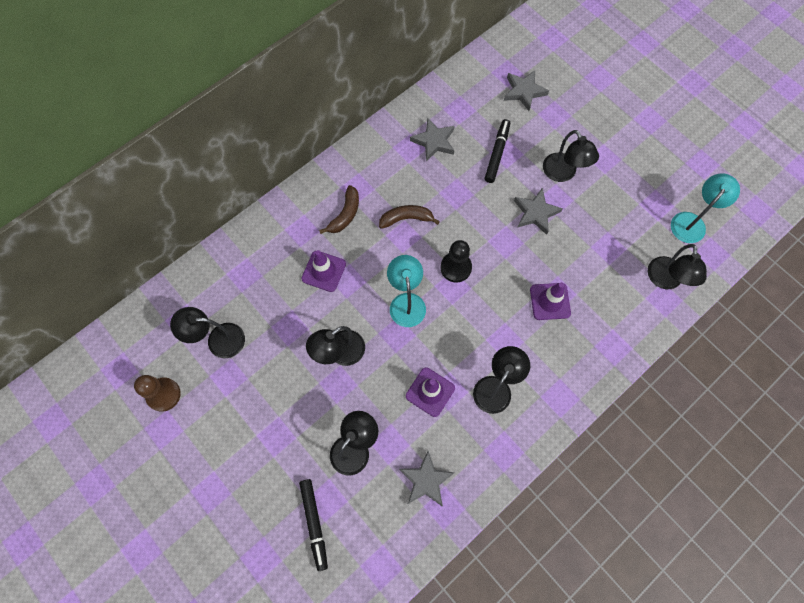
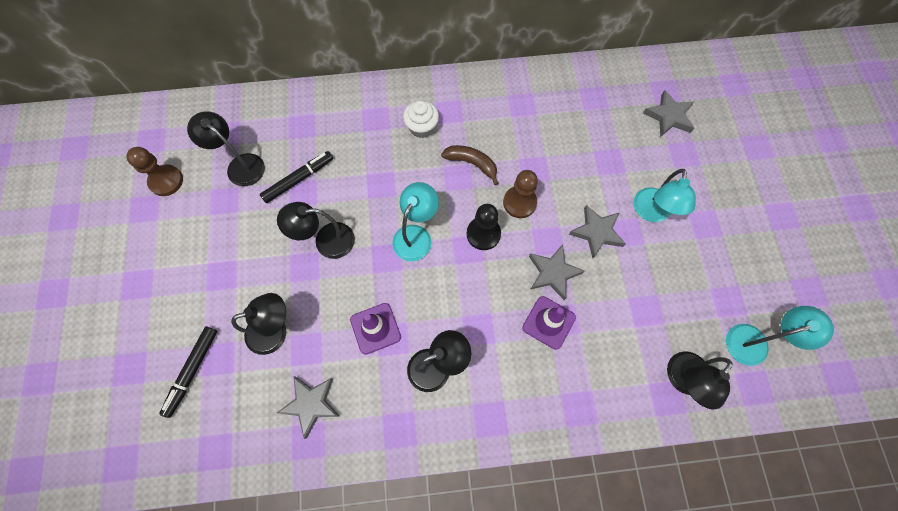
camera: 35 degrees right, 0 degrees up
(324, 271) = (367, 164): purple traffic cone -> none
(345, 214) = (422, 127): brown banana -> white cupcake
(434, 141) = (548, 112): grey star -> grey star (553, 273)
(464, 226) = (519, 202): none -> brown pawn
(496, 154) = (599, 156): black marker -> black marker (298, 179)
(563, 173) = (651, 213): black lamp -> turquoise lamp

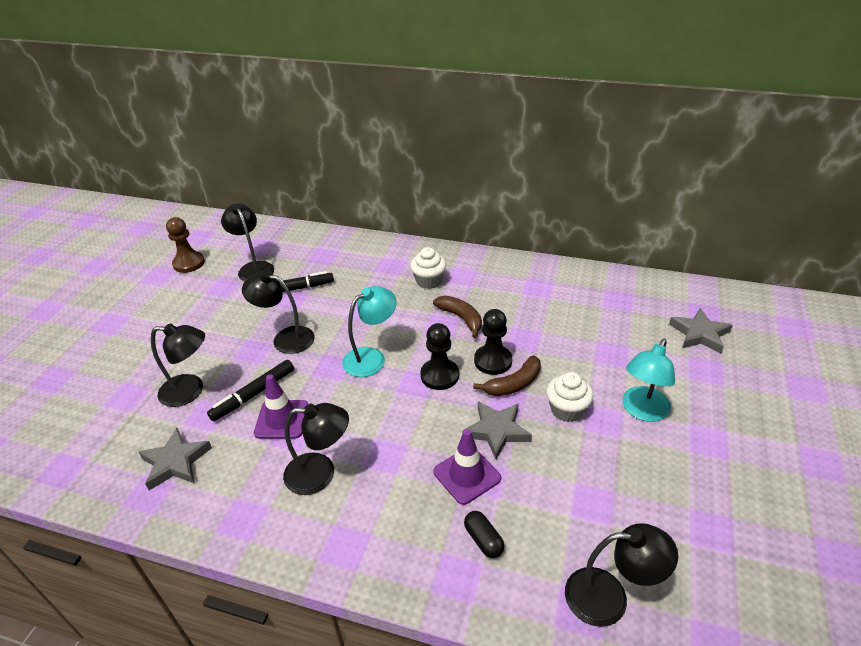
camera: 25 degrees right, 30 degrees down
(192, 371) = (98, 398): black marker -> black marker (254, 394)
(519, 202) = (493, 361): brown pawn -> black pawn
(546, 221) = (514, 384): none -> brown banana
(584, 372) = (483, 540): none -> black capsule
(597, 232) = (566, 410): grey star -> white cupcake
(682, 380) = (609, 597): black lamp -> black lamp turned 150 degrees counterclockwise
(755, 342) = (735, 590): turquoise lamp -> none

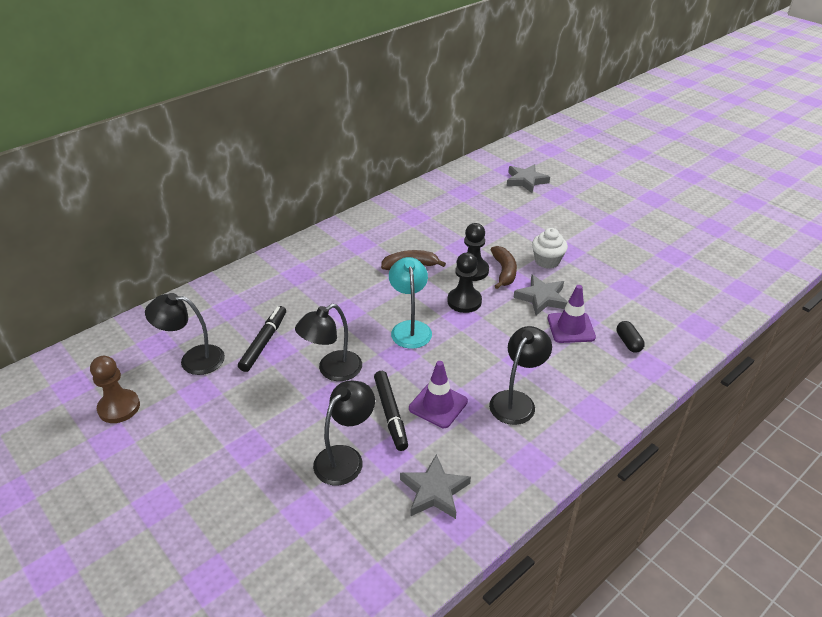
camera: 60 degrees left, 0 degrees up
(429, 281) = (345, 262): white cupcake -> none
(483, 540) = (628, 342): black capsule -> black capsule turned 75 degrees clockwise
(609, 597) = (696, 311): black lamp -> none
(642, 411) = (571, 233): turquoise lamp -> none

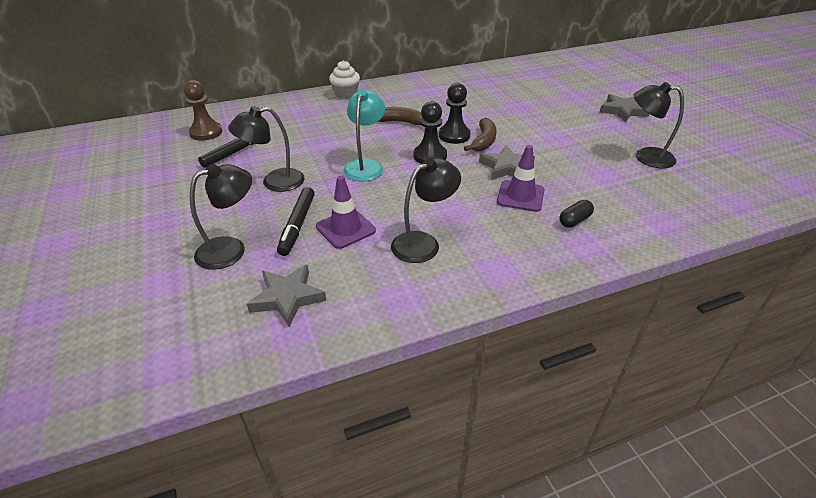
camera: 20 degrees right, 0 degrees up
(119, 407) = (92, 171): brown pawn -> brown pawn (206, 132)
(193, 359) = (173, 151): black lamp -> black lamp (646, 156)
(526, 181) = (550, 82): grey star -> grey star (622, 111)
(547, 261) = (531, 141): white cupcake -> white cupcake (345, 94)
(628, 342) = (574, 221): black capsule -> black capsule turned 45 degrees clockwise

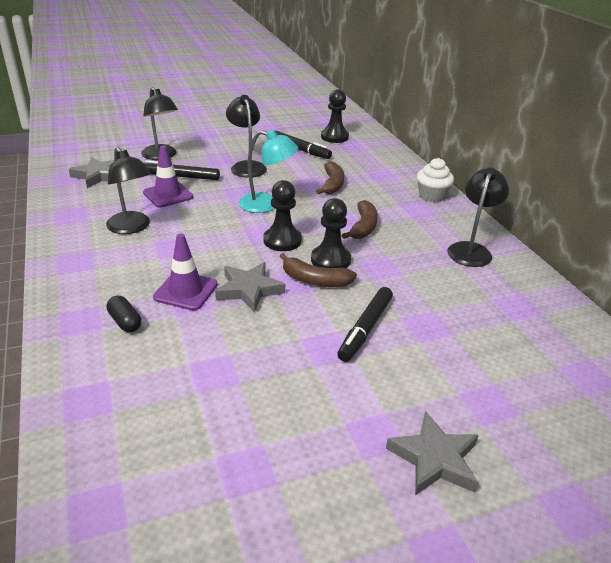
camera: 90 degrees right, 5 degrees down
(206, 132) = (334, 137): brown pawn -> black pawn
(323, 134) = (332, 184): none -> brown banana
(531, 124) = (365, 329): none -> black marker
(646, 156) = (258, 437): black lamp -> black lamp (471, 250)

